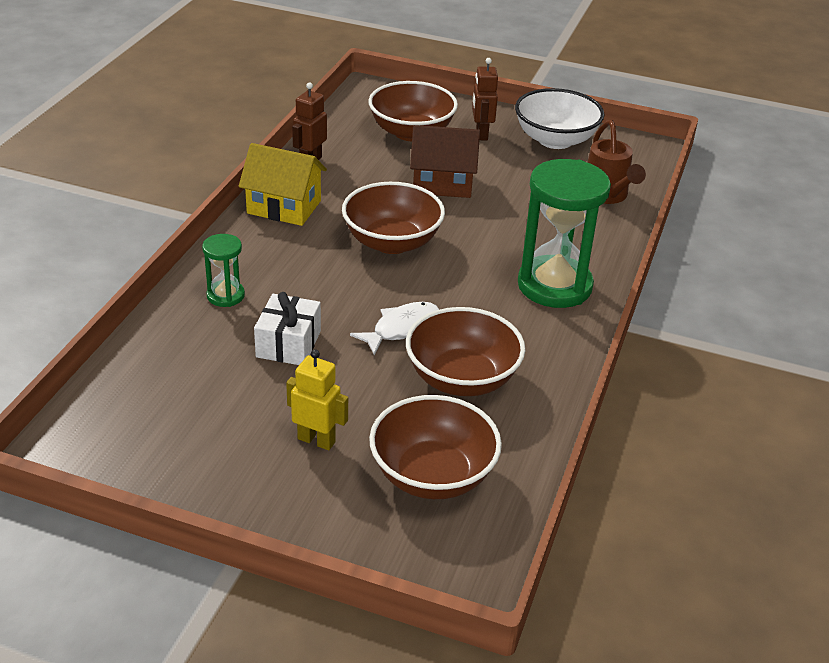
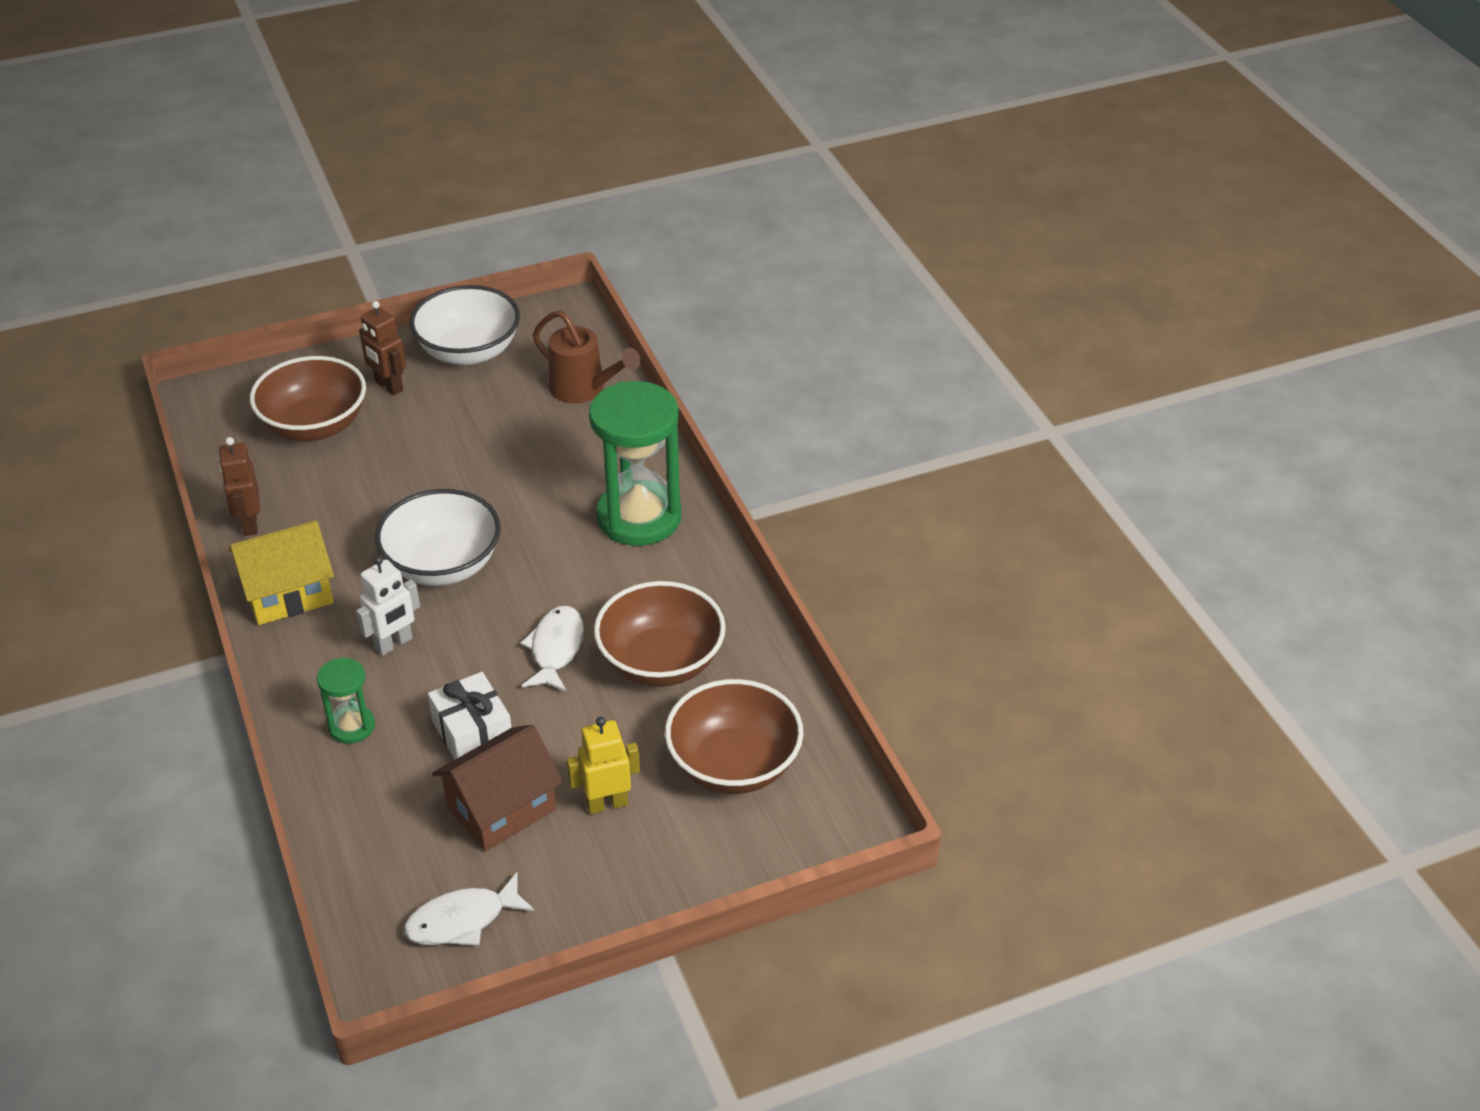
camera: 40 degrees left, 5 degrees up
(141, 446) = (462, 920): none -> white fish
(307, 267) = (394, 644): none -> white robot
(392, 242) = (443, 565): brown bowl -> white bowl
(442, 183) = (416, 468): brown house -> brown house (501, 808)

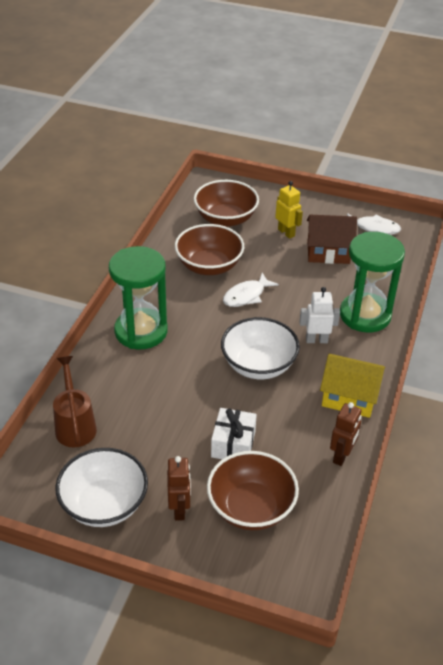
camera: 140 degrees left, 0 degrees up
(351, 726) = (365, 315): green hourglass -> green hourglass, size x2.05
(473, 733) = (315, 283): white gift -> white gift (233, 444)
(607, 803) = (286, 232): yellow robot -> yellow robot turned 150 degrees counterclockwise

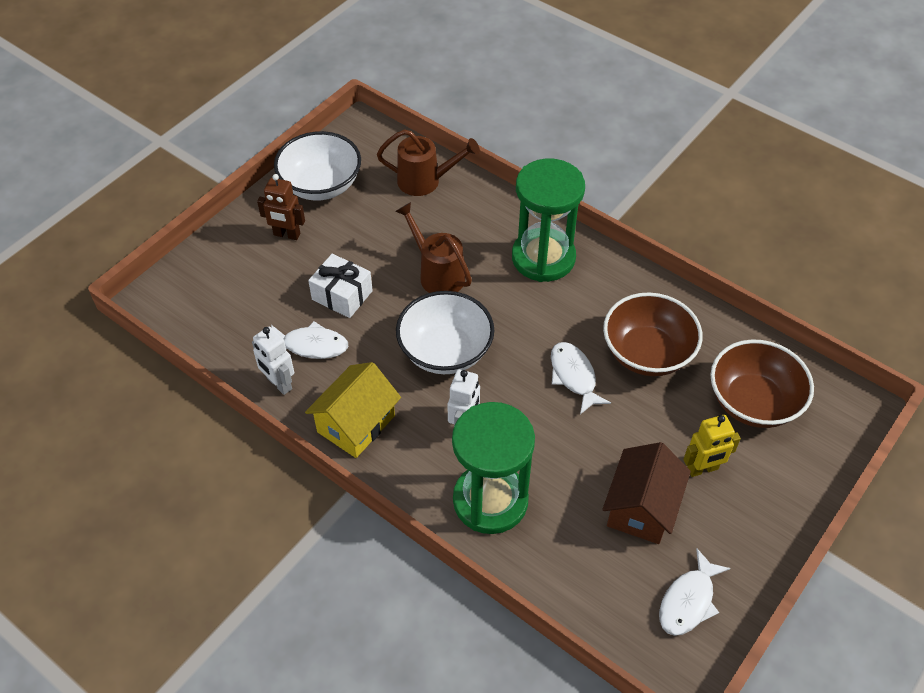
camera: 110 degrees right, 10 degrees up
(183, 389) = (437, 273): none -> brown watering can
(251, 507) = (259, 287): brown bowl -> none
(294, 448) = (311, 345): none -> white fish
(342, 456) = (279, 384): brown robot -> white robot

